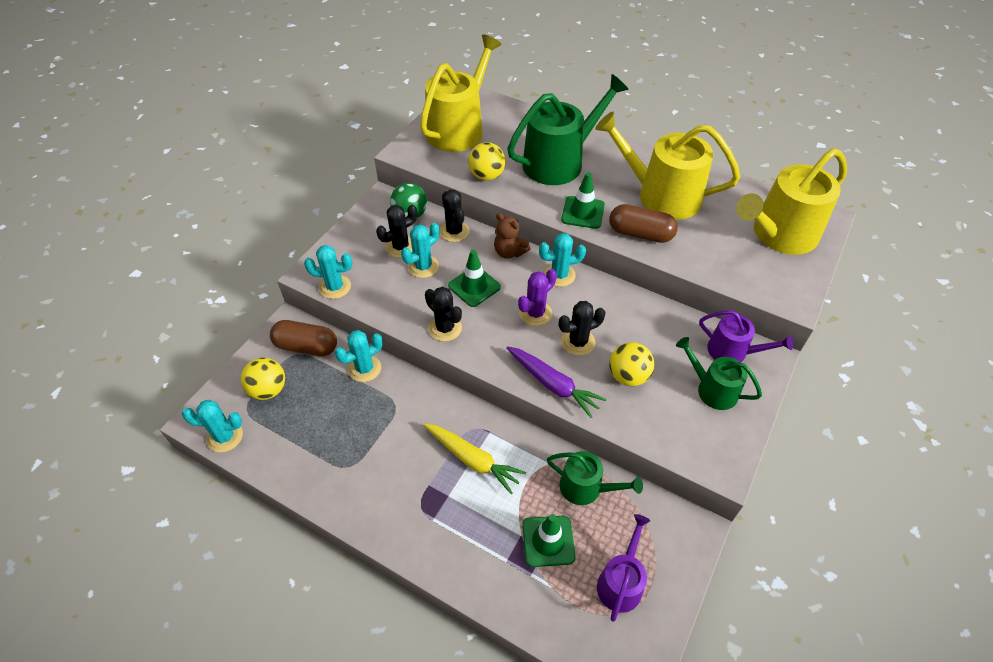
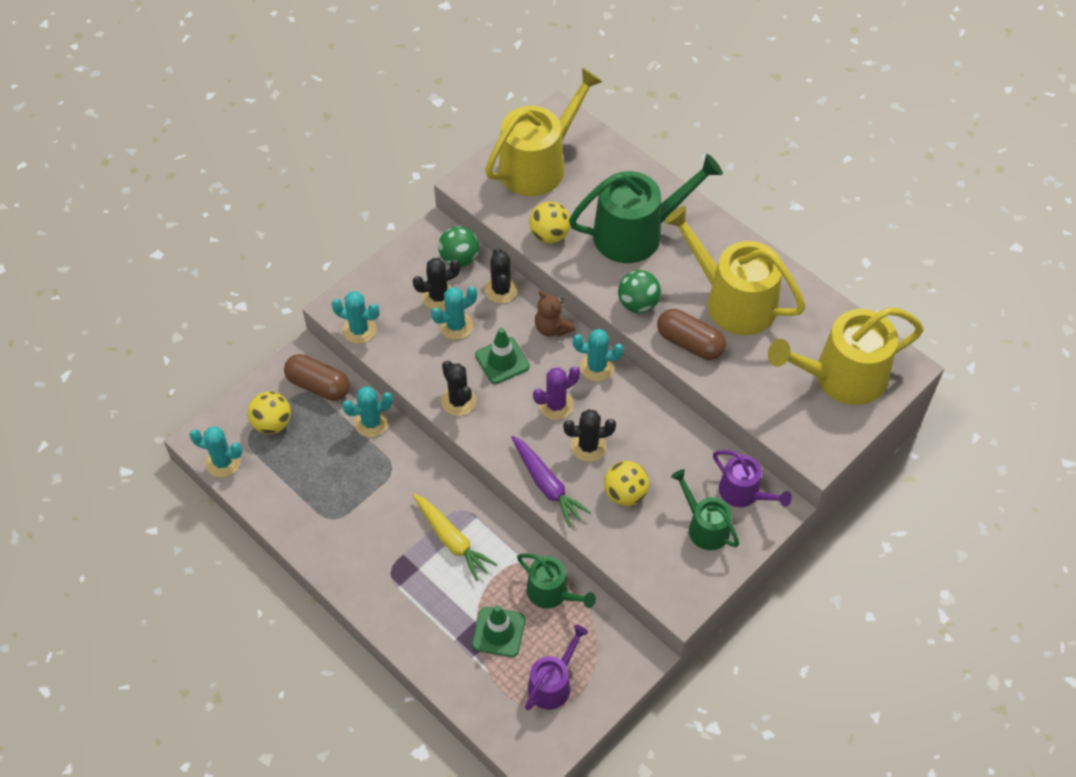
camera: 15 degrees right, 5 degrees up
(583, 212) = (638, 304): green traffic cone -> green ball

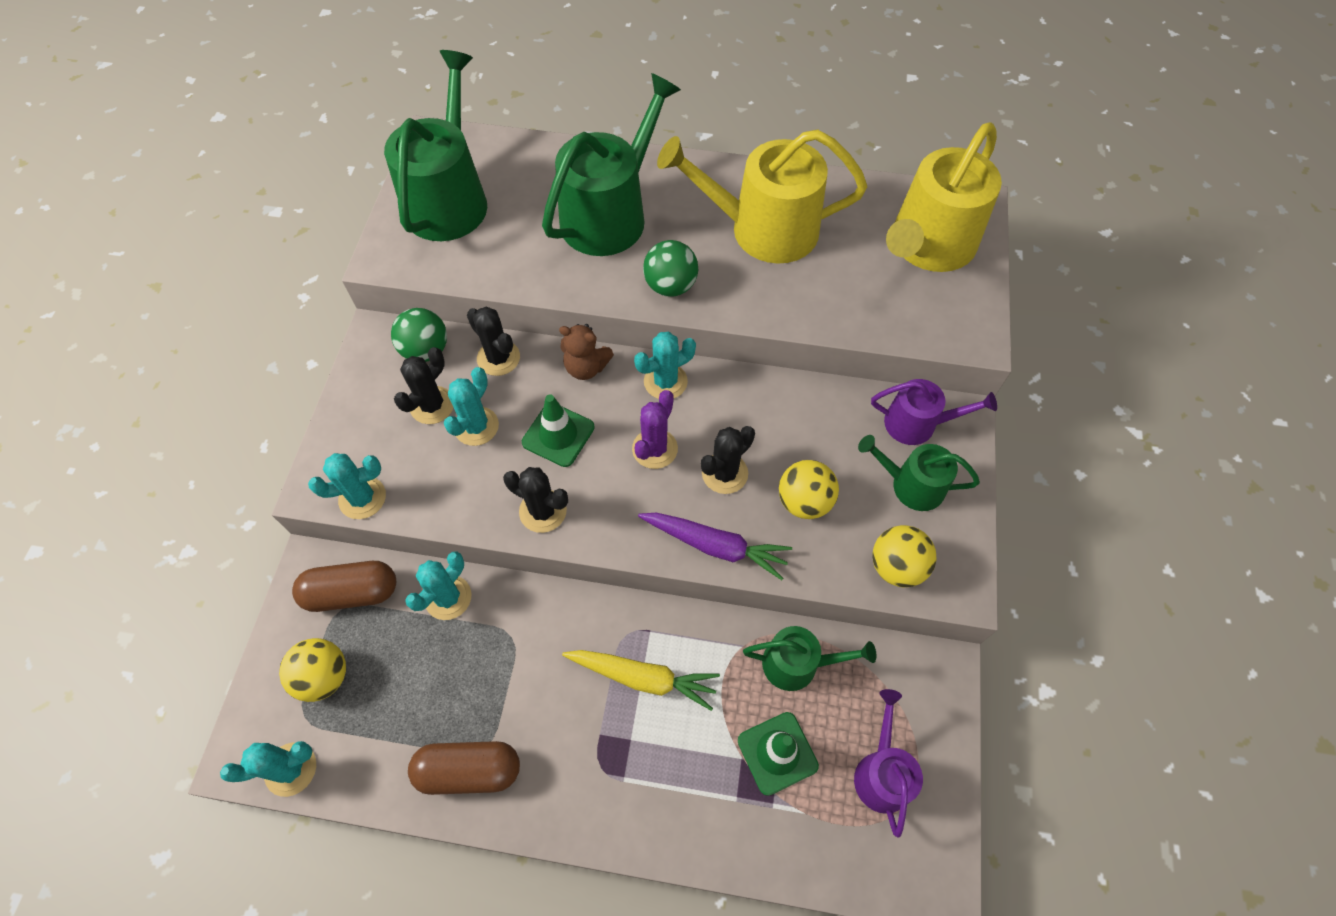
camera: 35 degrees left, 5 degrees up
(538, 165) = (449, 199): yellow watering can -> green watering can
(549, 235) = (518, 265): yellow ball -> yellow ball (896, 566)
(690, 343) = (756, 296): brown capsule -> brown capsule (469, 770)

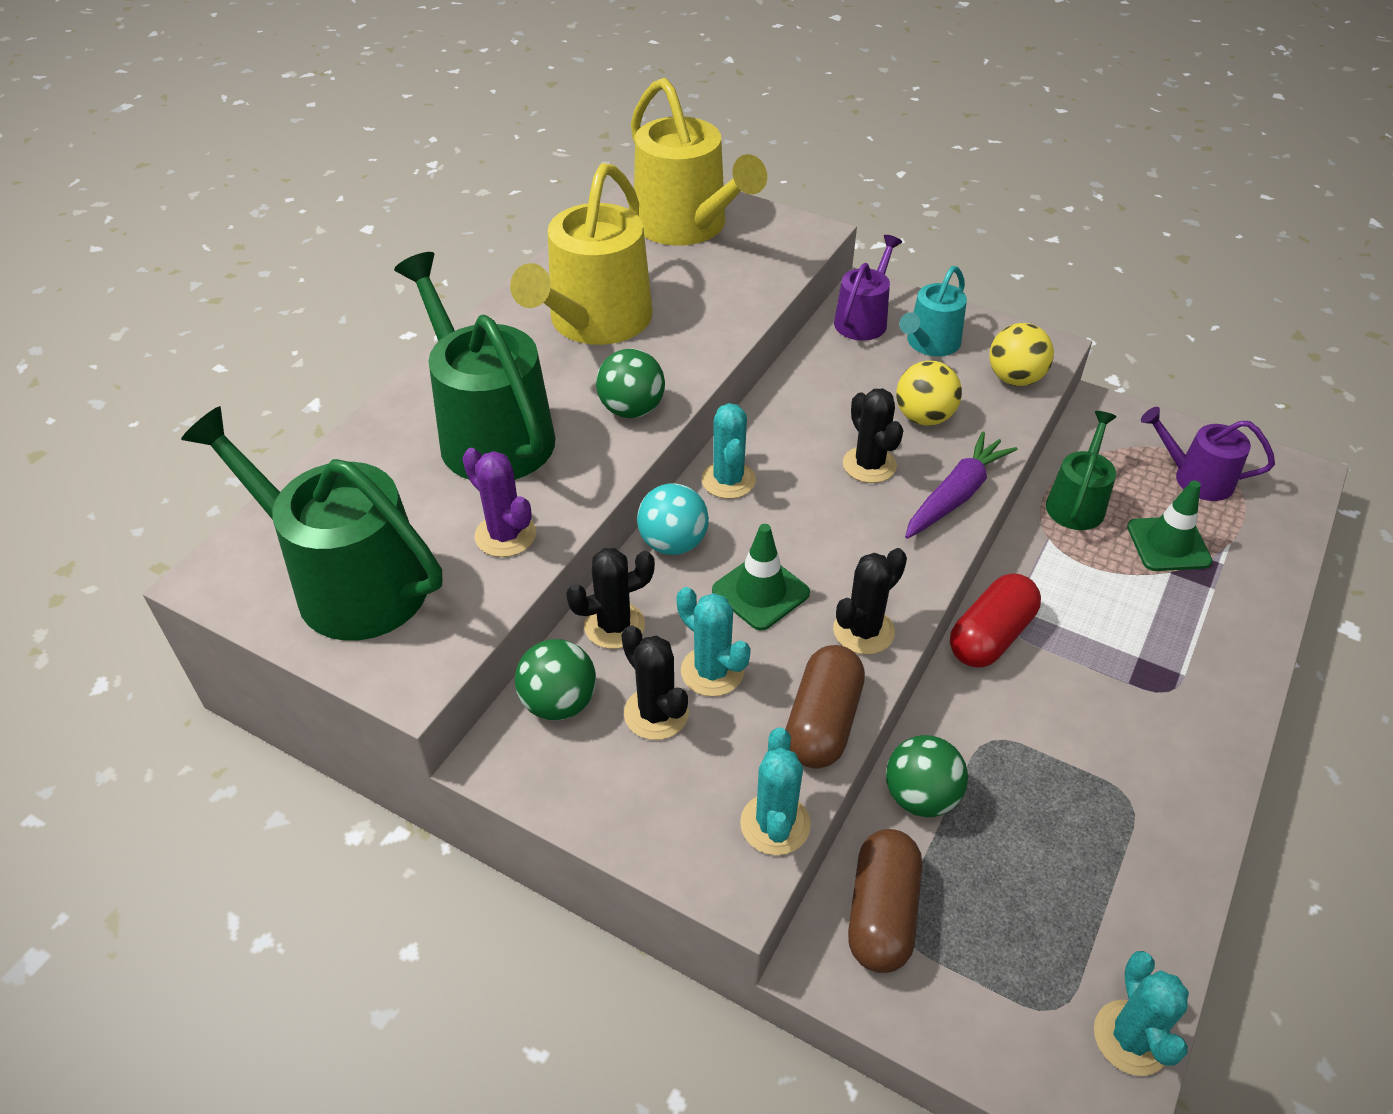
camera: 70 degrees left, 15 degrees down
(324, 676) = (1002, 971): yellow ball -> none
(448, 597) = (920, 796): turquoise cactus -> green ball
(469, 770) = (1156, 820): brown capsule -> brown capsule (822, 722)
(586, 367) = (673, 543): brown teddy bear -> turquoise ball
(613, 618) = (990, 636): none -> red capsule
(643, 678) = (1069, 628): yellow carrot -> none
(655, 449) = (816, 512): purple cactus -> purple cactus (505, 535)
(911, 485) = (930, 343): green watering can -> turquoise watering can

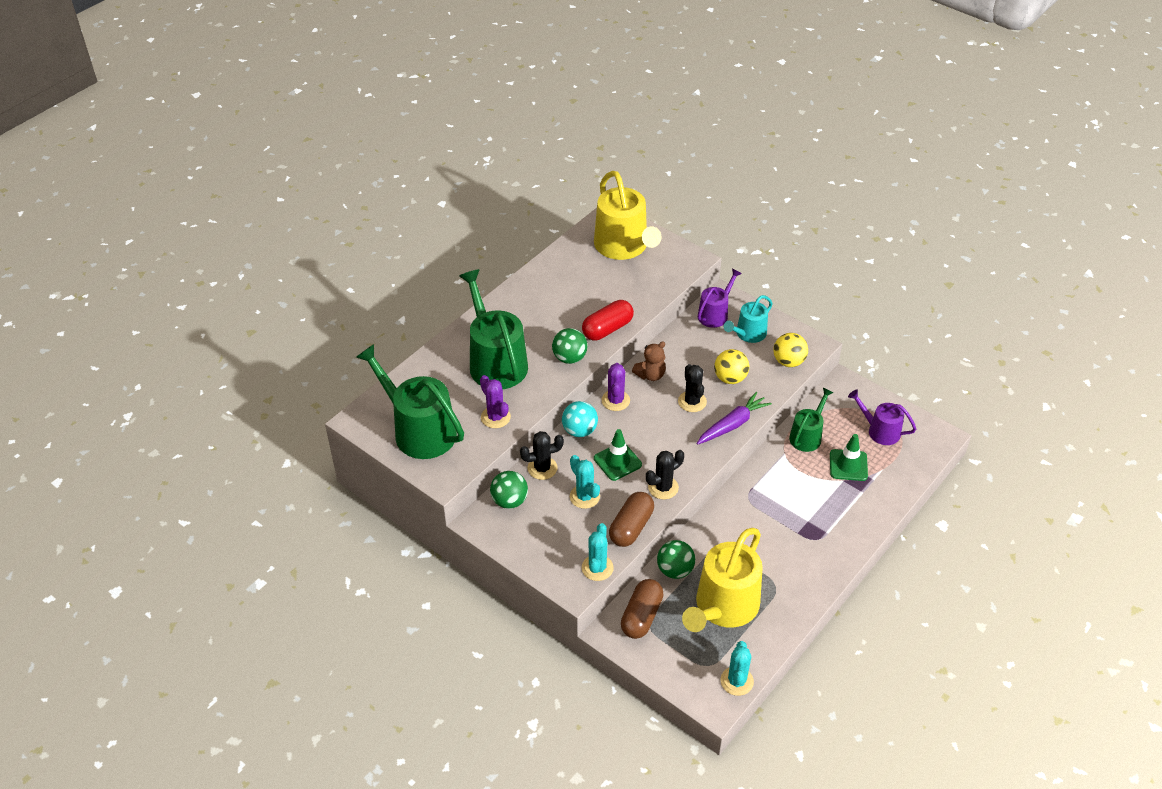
camera: 10 degrees right, 0 degrees up
(595, 322) = (560, 303): yellow watering can -> yellow watering can (723, 607)
(656, 713) = (554, 512): black cactus -> none
(728, 480) = (615, 400): turquoise cactus -> purple cactus
(780, 429) = (650, 375): none -> brown teddy bear
(990, 636) = (735, 500): red capsule -> red capsule (607, 329)

